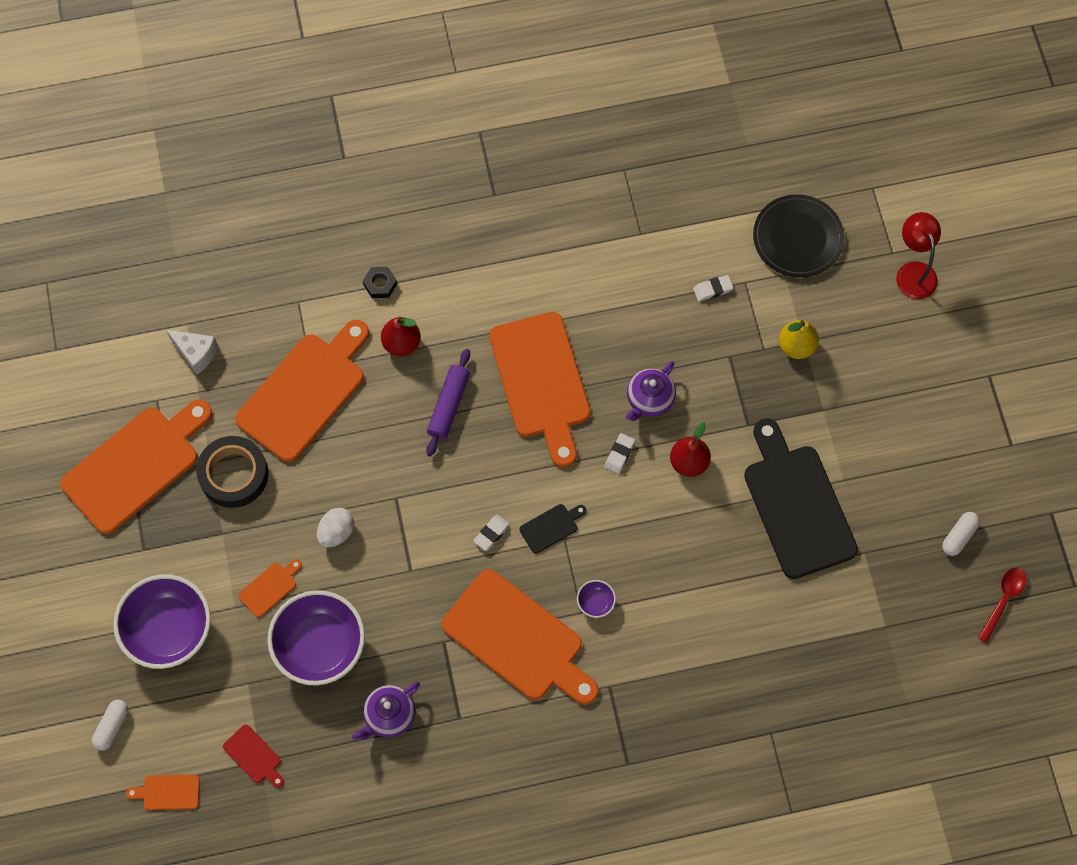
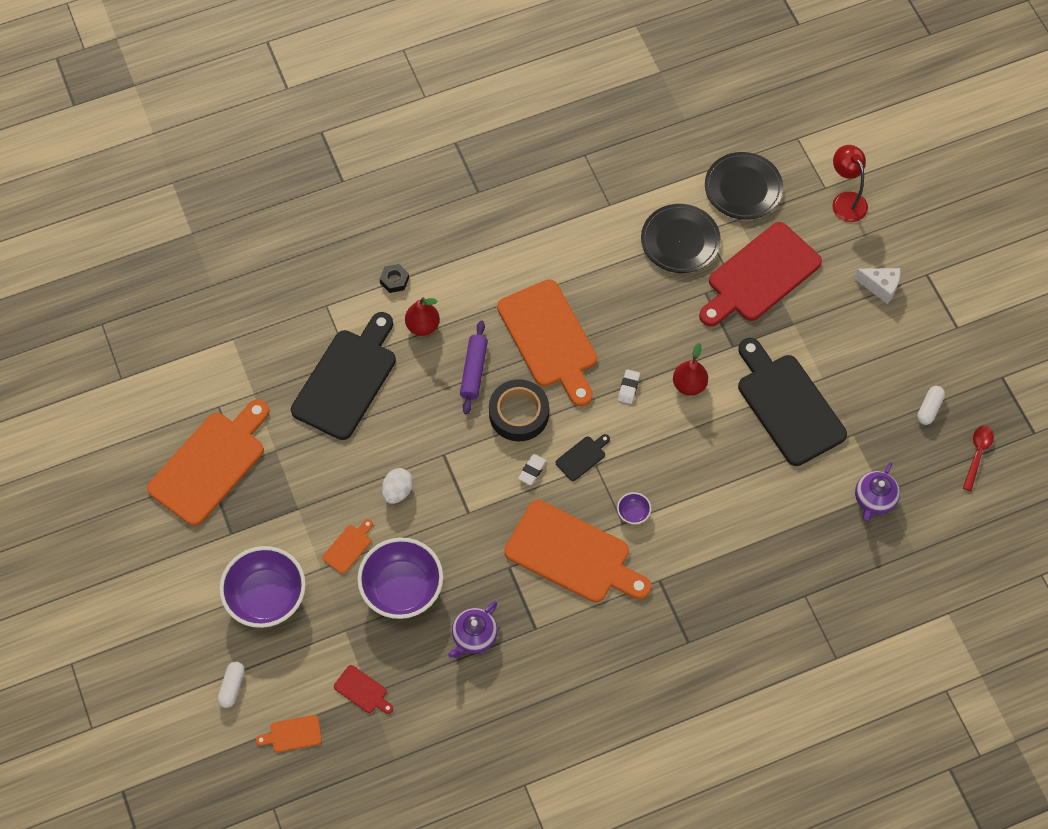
camera: 10 degrees left, 5 degrees down
(196, 353) = (245, 362): white cheese -> white cheese (880, 287)
(234, 475) = (298, 458): black tape -> black tape (519, 414)
(305, 392) = (347, 380): orange cutting board -> black cutting board
(649, 399) = (645, 339): purple teapot -> purple teapot (874, 500)
(712, 289) = (680, 241): white eraser -> black plate
(796, 346) = (760, 276): yellow pear -> red cutting board

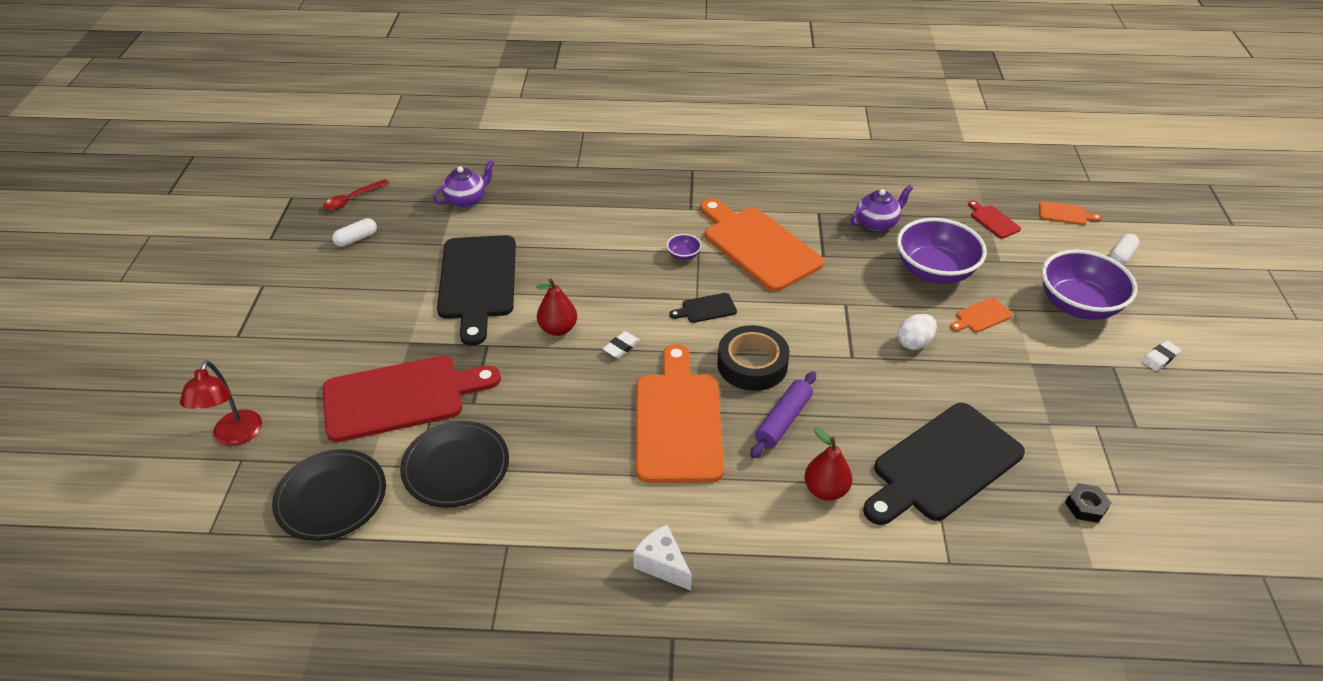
camera: 155 degrees left, 20 degrees down
(210, 464) = (1134, 436): orange cutting board -> none
(394, 280) = (843, 559): black nut -> black nut (1086, 506)
(532, 470) = (763, 314): white eraser -> white eraser (1160, 358)
(880, 287) = (293, 342): white cheese -> white cheese (662, 565)

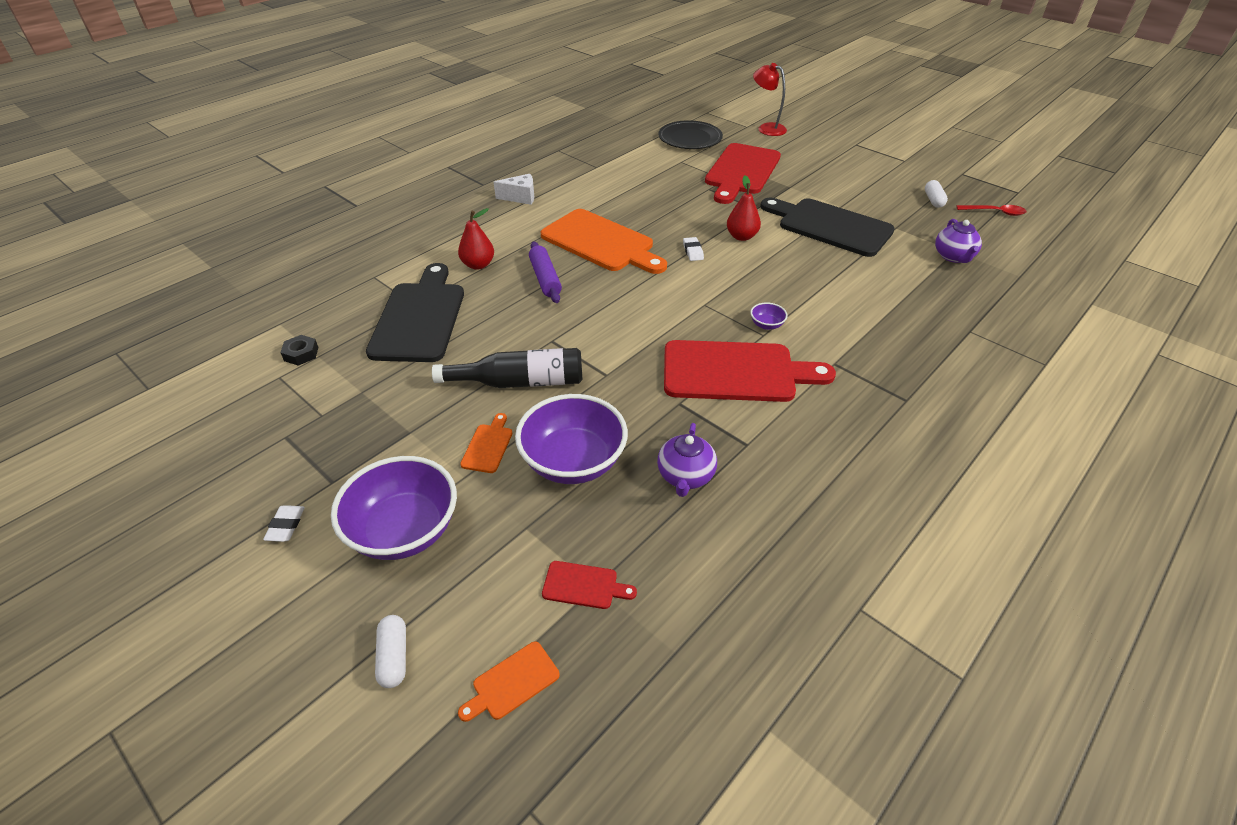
camera: 130 degrees right, 0 degrees up
(352, 199) = (995, 212): red spoon -> red spoon turned 105 degrees clockwise
(456, 467) = (666, 170): black plate -> none
(706, 309) = (688, 303): black cutting board -> none
(752, 364) = (607, 293): black tape -> none
(758, 246) = (735, 372): orange cutting board -> red cutting board
(914, 343) = (519, 382): white egg -> black bottle

